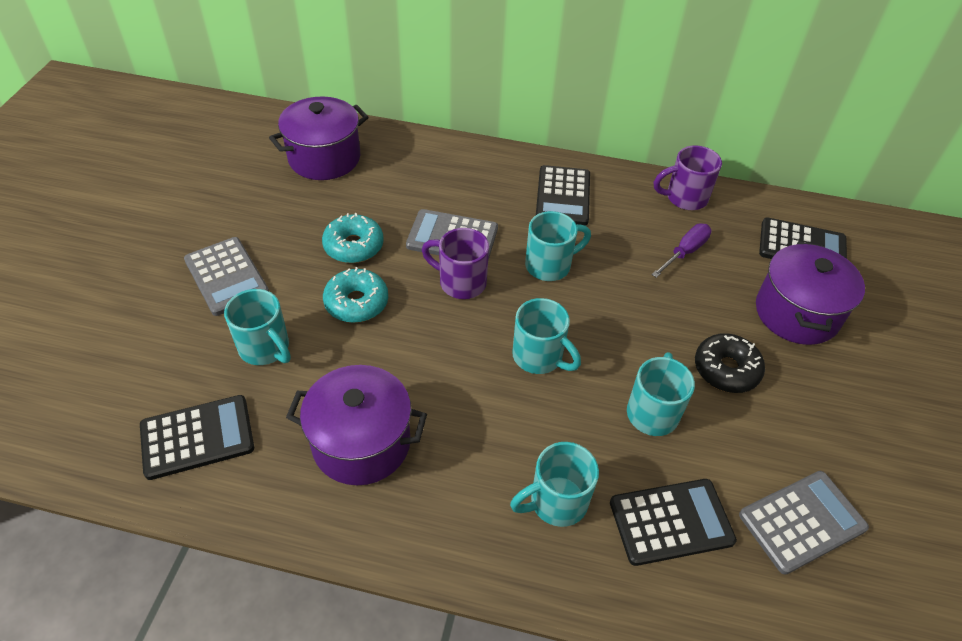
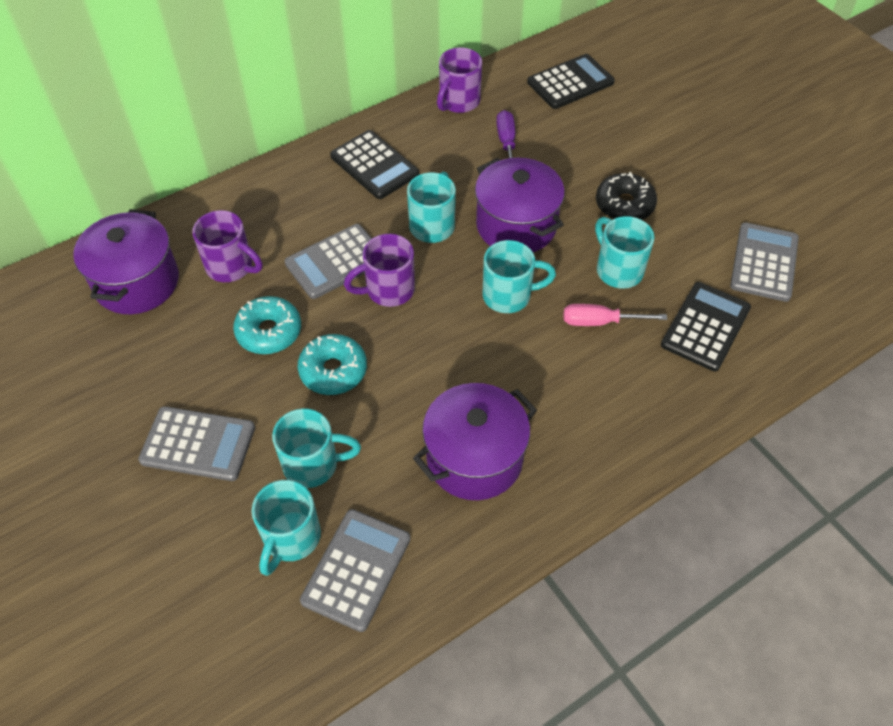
camera: 45 degrees left, 5 degrees up
(197, 437) = (356, 569): black calculator -> grey calculator
(386, 190) = (231, 267): none -> purple mug
(556, 502) = (635, 376): turquoise mug -> turquoise mug (291, 538)
(584, 436) = (600, 322): none -> pink screwdriver
(796, 313) = (619, 133): purple pot -> purple pot (516, 226)

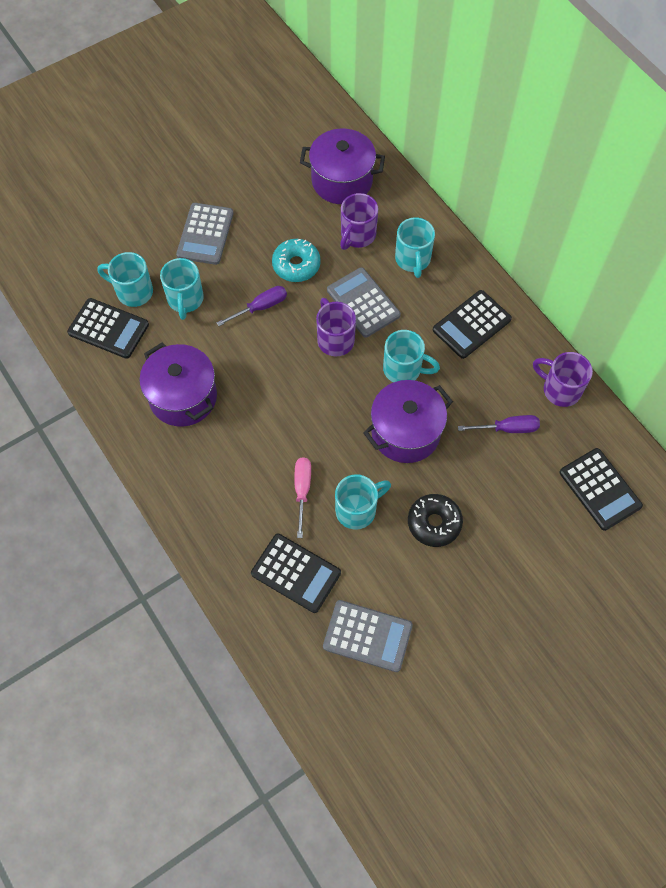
camera: 90 degrees right, 10 degrees up
(333, 371) = (261, 307): turquoise donut -> purple screwdriver
(356, 569) = (108, 328): grey calculator -> black calculator
(509, 296) = (329, 424): turquoise mug -> turquoise mug (413, 260)

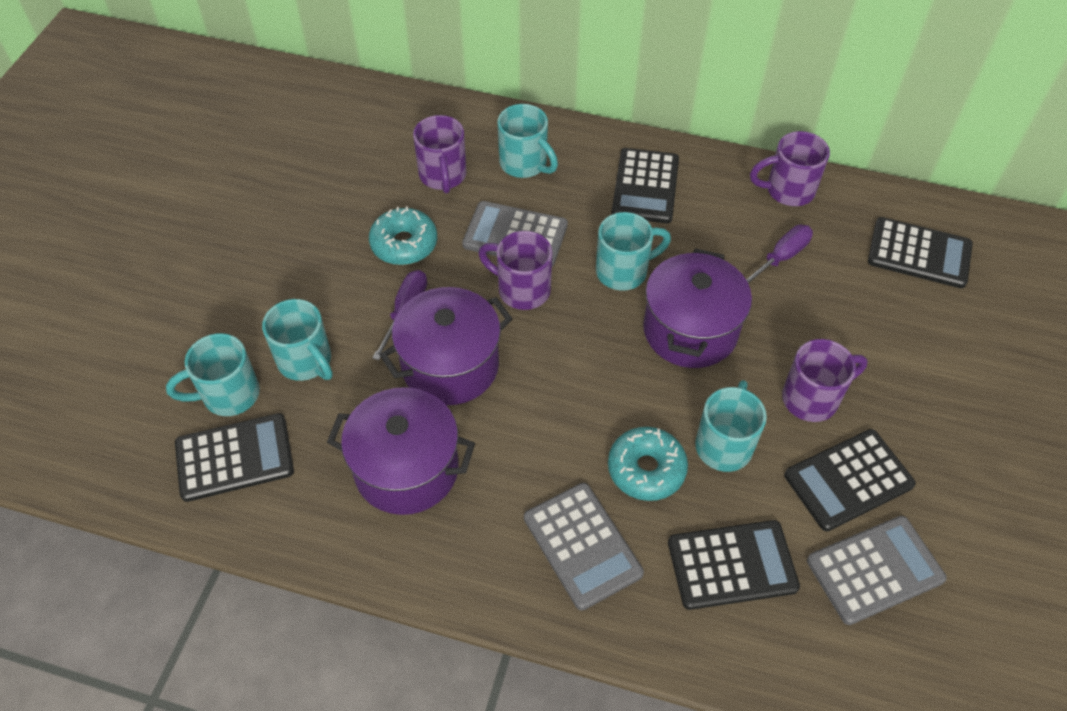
camera: 40 degrees left, 10 degrees down
(205, 234) = (264, 277): grey calculator -> grey calculator (582, 545)
(302, 490) = (646, 469): pink screwdriver -> turquoise donut
(342, 181) = (373, 135): purple pot -> purple pot (450, 366)
(405, 581) = (848, 480): none -> black calculator
(434, 523) = (812, 398): black donut -> purple mug

